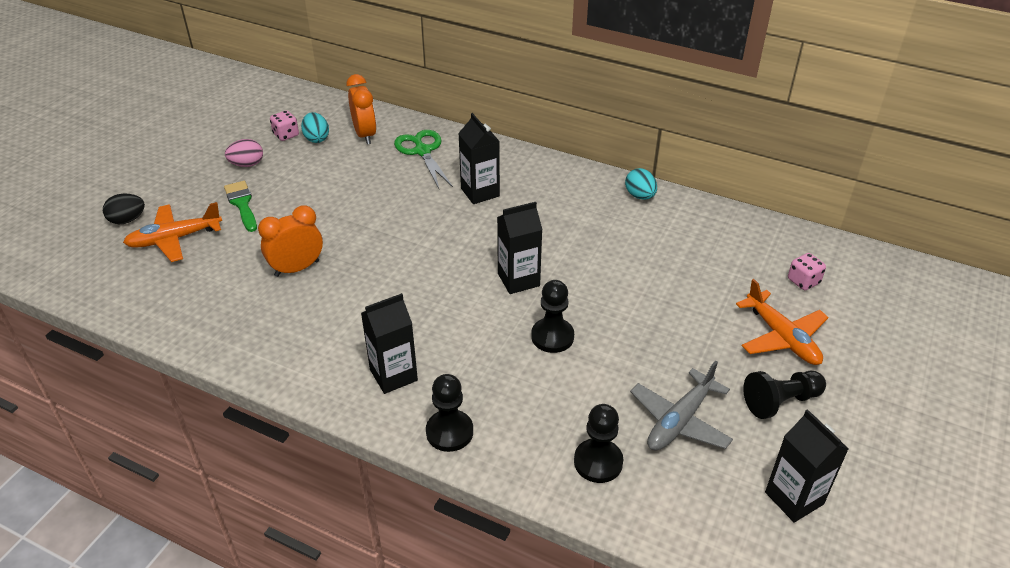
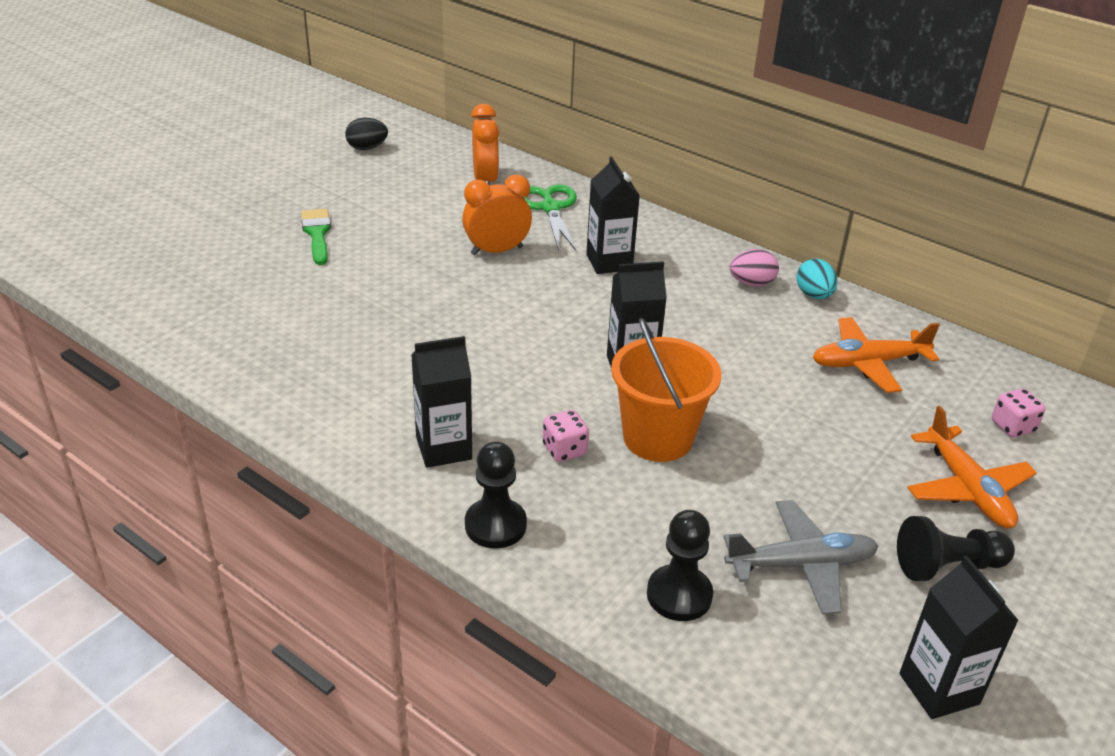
camera: 10 degrees right, 5 degrees down
(127, 220) = (180, 232): black egg -> black egg (367, 148)
(174, 239) = (227, 259): orange plane -> orange plane (868, 363)
(247, 164) = (336, 193): pink egg -> pink egg (751, 283)
(286, 135) = (391, 168): pink dice -> pink dice (564, 450)
(297, 268) = (361, 312): orange clock -> orange clock (497, 251)
(316, 138) = (426, 177): turquoise egg -> none
(552, 337) = (657, 438): black pawn -> orange bucket
(679, 421) = (801, 565): grey plane -> grey plane turned 150 degrees counterclockwise

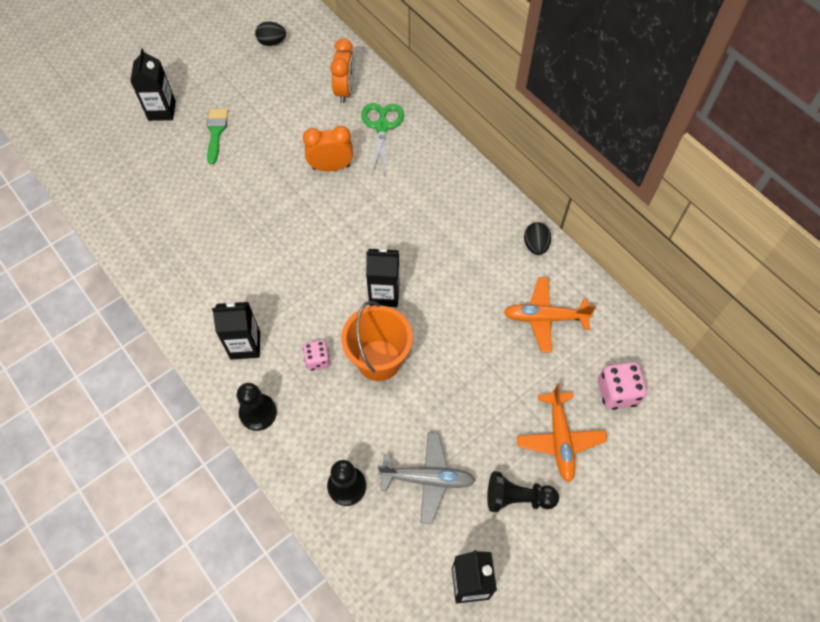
camera: 15 degrees right, 25 degrees up
(609, 262) = (404, 190): black carton -> black carton (162, 110)
(751, 283) = (496, 227): pink egg -> none
(814, 295) = (535, 245): turquoise egg -> black egg
(1012, 426) = (617, 392): pink dice -> pink dice, size x1.56

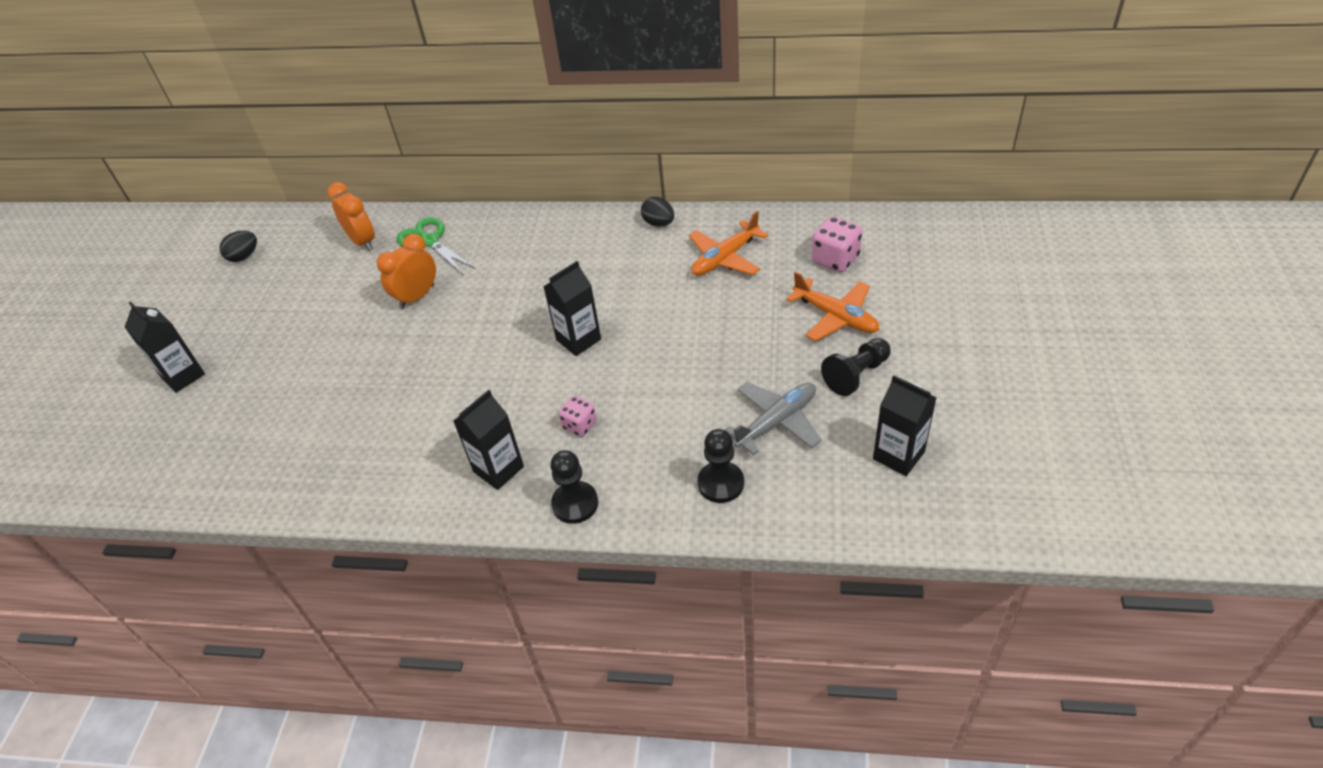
camera: 40 degrees left, 15 degrees down
(216, 132) = (266, 351): green brush -> none
(379, 360) = (633, 383): orange bucket -> none

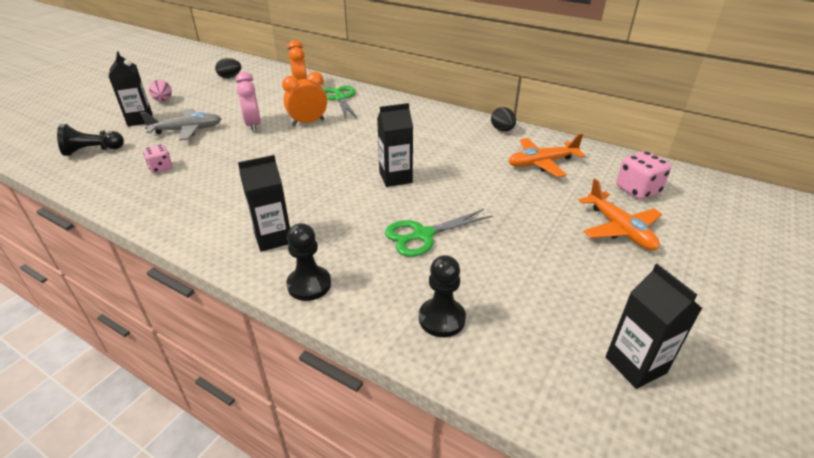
camera: 20 degrees right, 10 degrees down
(184, 332) = (163, 100): none -> pink egg
(349, 327) = (253, 125): none -> pink clock
(580, 425) = (355, 231): pink dice -> pink dice (161, 168)
(652, 401) = (423, 235): none -> green scissors
(777, 422) = (523, 289): grey plane -> grey plane (187, 130)
(856, 375) = (619, 279): black pawn -> black pawn (92, 151)

